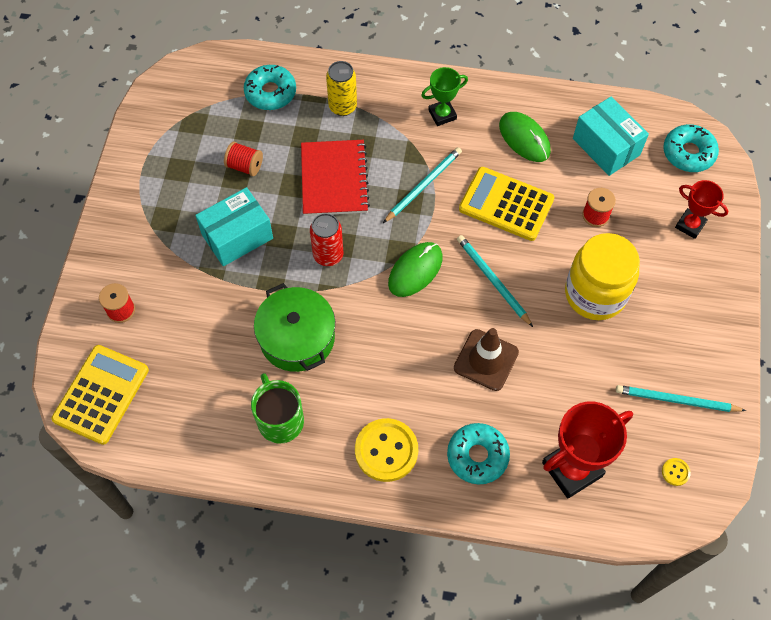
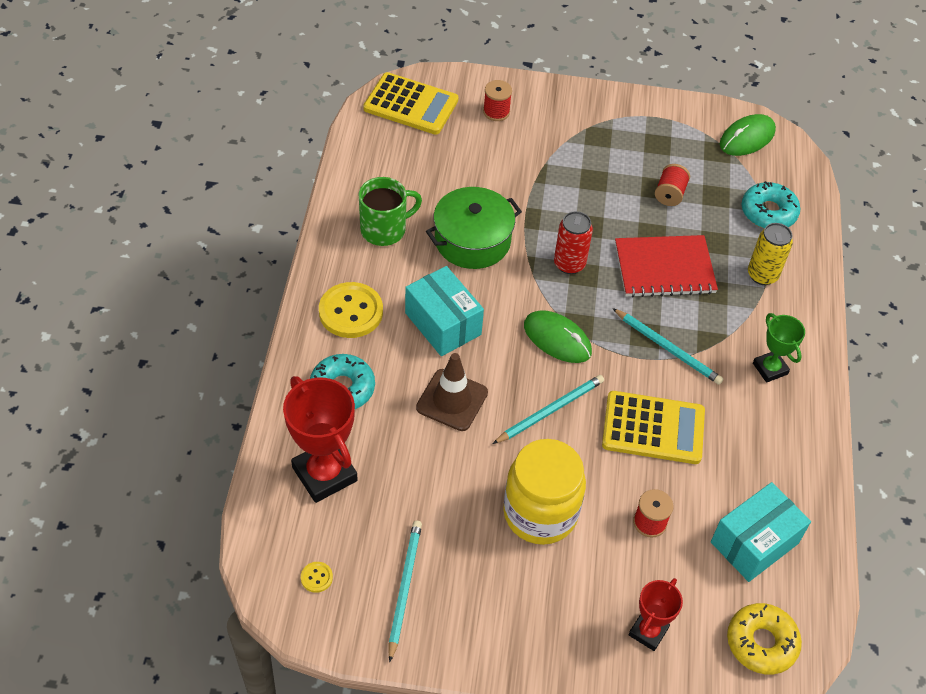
camera: 85 degrees right, 10 degrees down
(237, 236) = (584, 191): turquoise box -> turquoise box (443, 323)
(506, 204) = (653, 428): yellow calculator -> yellow calculator turned 75 degrees clockwise
(524, 138) = (751, 452): green mouse -> green mouse (747, 138)
(688, 153) = (761, 643): turquoise donut -> yellow donut

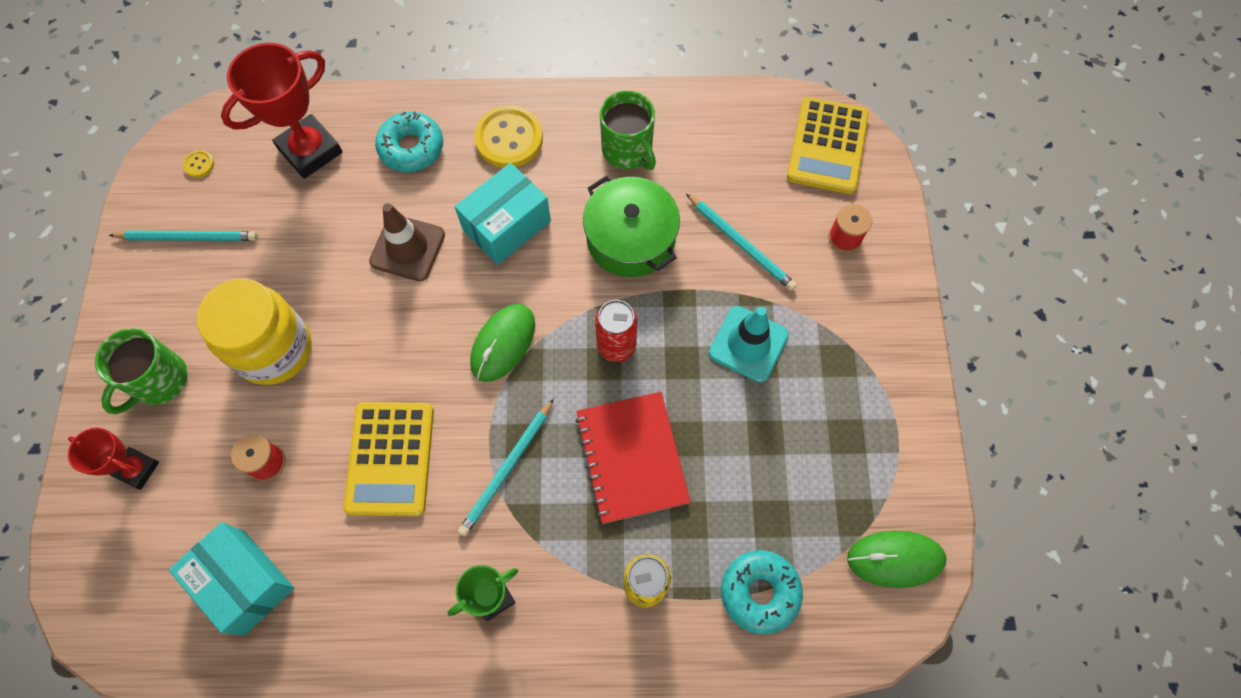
camera: 85 degrees right, 15 degrees up
(550, 410) = (404, 346): turquoise pencil -> turquoise pencil (741, 244)
(560, 613) = (159, 381): none -> green mug
(578, 184) = (748, 344): none -> turquoise traffic cone
(670, 194) = (759, 457): red spool -> none
(747, 138) = (895, 559): green mouse -> green mouse turned 45 degrees counterclockwise
(761, 643) = (121, 592): yellow donut -> none

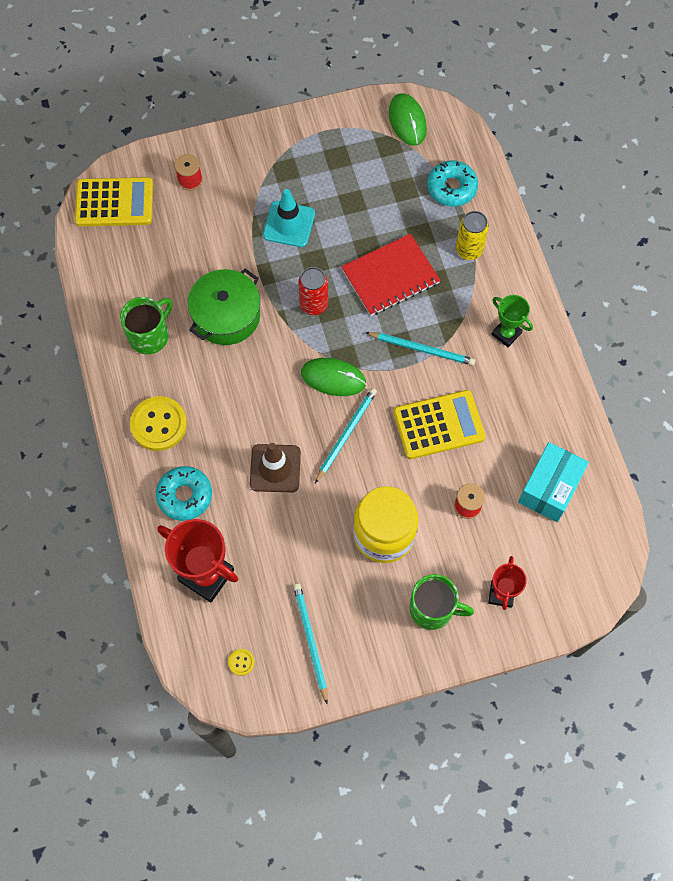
camera: 105 degrees left, 0 degrees up
(507, 226) = (237, 403): turquoise box -> none
(741, 244) = (212, 243): turquoise pencil -> turquoise pencil (346, 434)

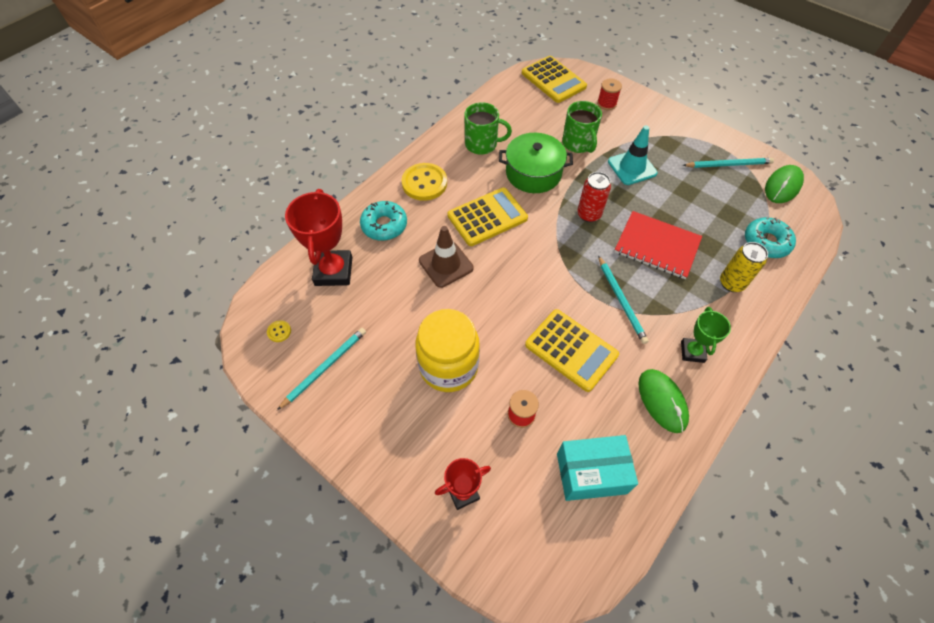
camera: 55 degrees right, 10 degrees down
(248, 395) = (487, 217): none -> yellow calculator
(333, 378) = (545, 258): green mouse -> green mouse (662, 401)
(346, 434) = (509, 292): turquoise pencil -> turquoise pencil (728, 165)
(433, 609) = (411, 443): green mug -> green mug (578, 143)

